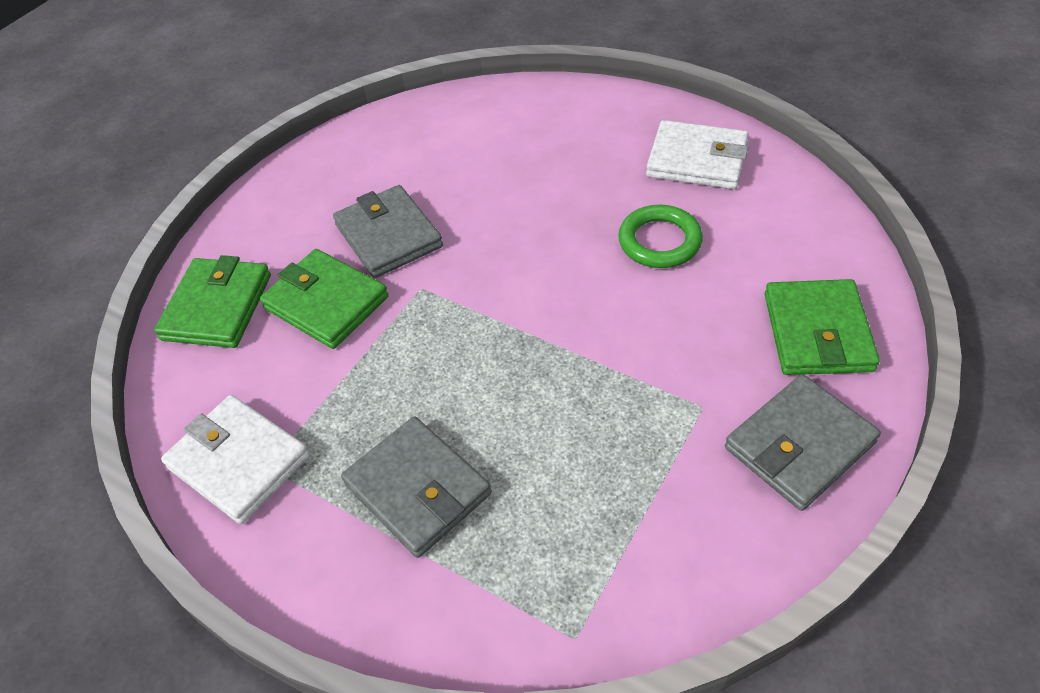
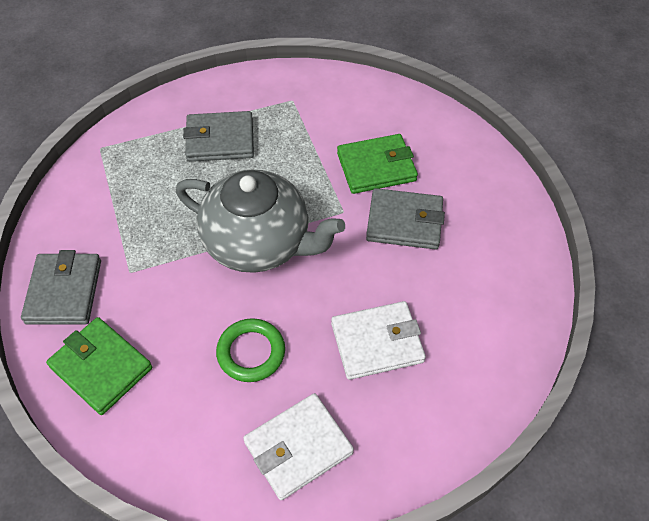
camera: 125 degrees right, 5 degrees up
(217, 307) = (421, 124): green wallet -> none
(239, 462) = (305, 92): white wallet -> white wallet (377, 342)
(536, 325) = (259, 243): none -> grey teapot

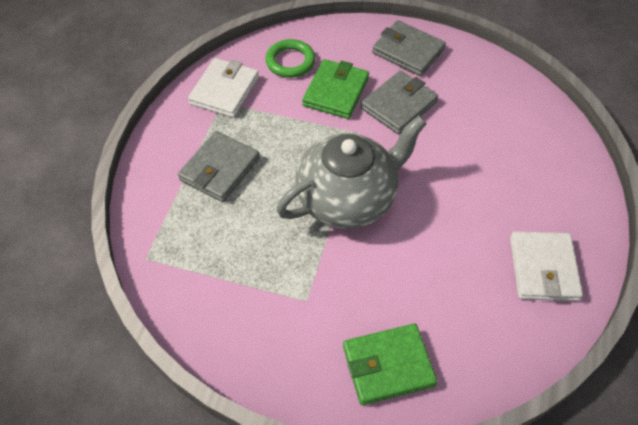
camera: 55 degrees left, 0 degrees up
(64, 291) = (288, 359): grey wallet -> grey wallet (408, 51)
(251, 352) = (445, 256): green ring -> green ring (290, 61)
(377, 342) = (488, 177): white wallet -> white wallet (224, 90)

